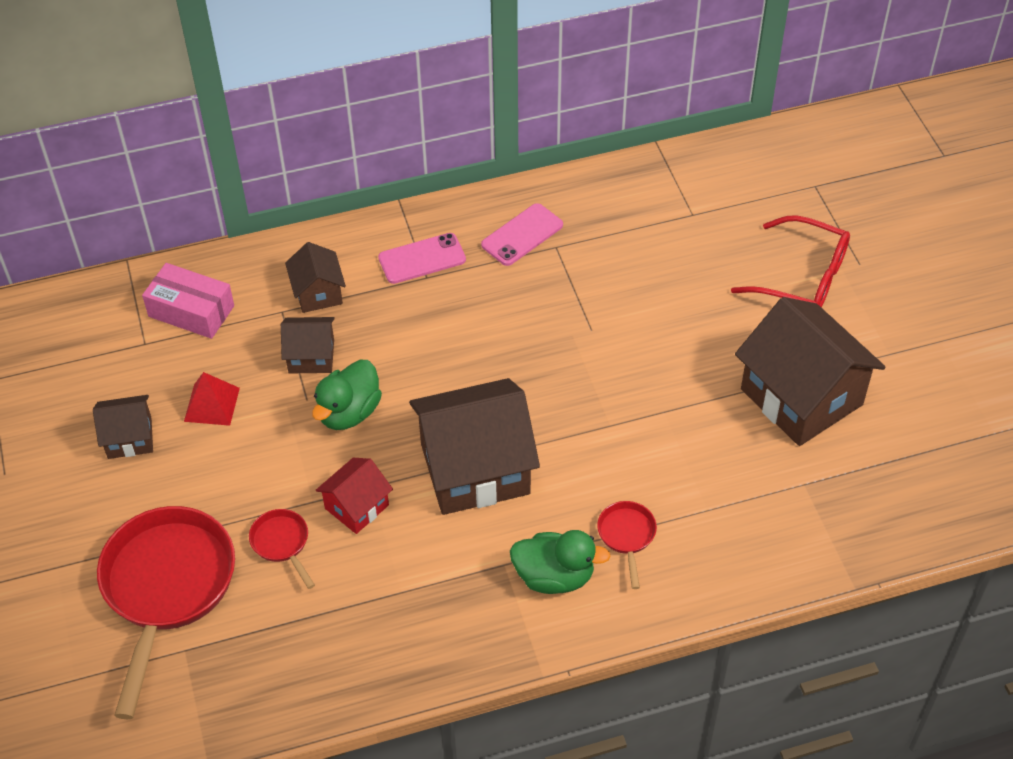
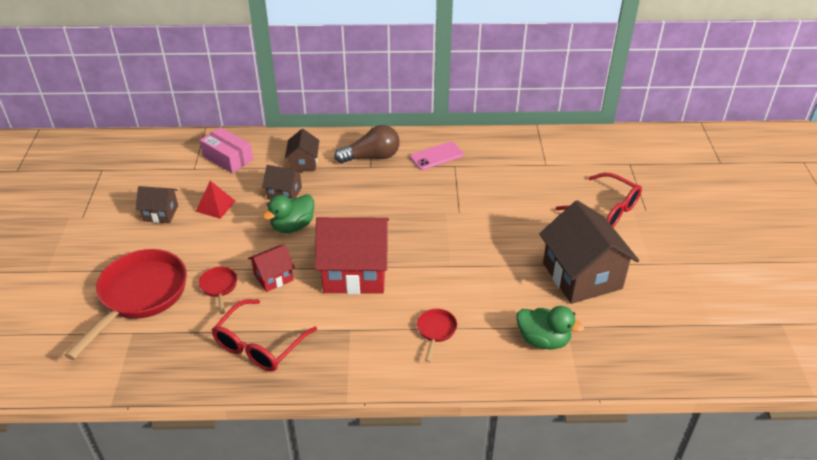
camera: 15 degrees right, 10 degrees down
(383, 622) = (259, 345): none -> red glasses
(422, 259) = (372, 157): pink phone -> brown light bulb
(475, 469) = (355, 272): brown house -> red house
(554, 576) = (379, 344): green duck -> green duck (543, 340)

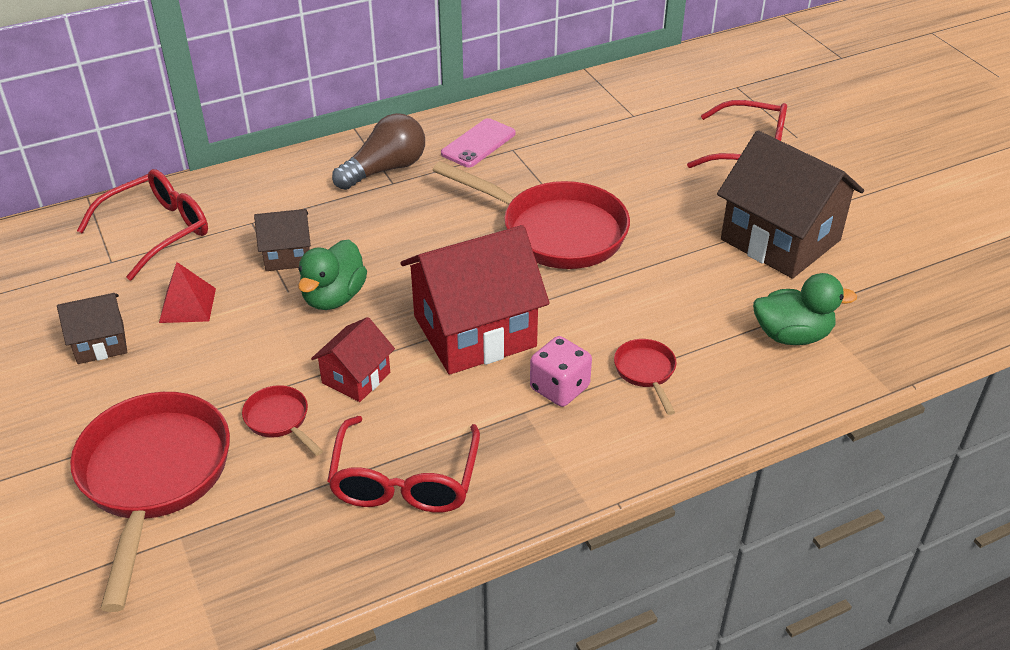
camera: 25 degrees left, 0 degrees up
(228, 158) = (158, 231): pink box -> red glasses
(303, 162) = (286, 204): brown house -> none
(379, 323) = (559, 388): none -> pink dice
(443, 226) = (555, 231): none -> red pan

